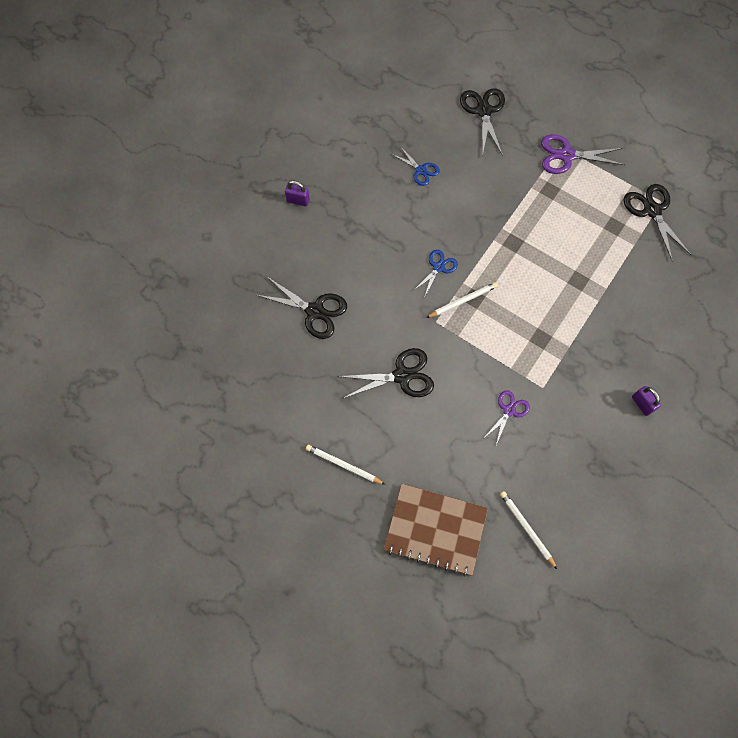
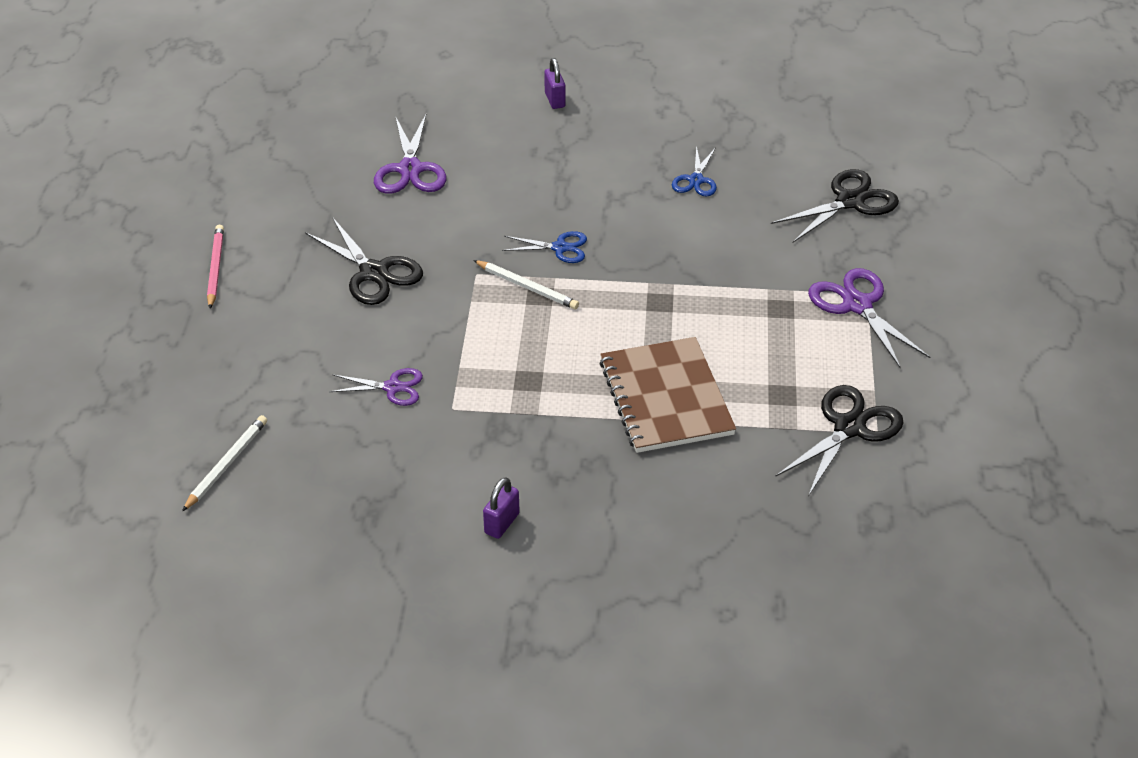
camera: 60 degrees right, 25 degrees down
(315, 311) = (410, 169): black scissors -> purple scissors
(343, 465) = (215, 268): white pencil -> pink pencil
(435, 529) = (175, 378): brown notebook -> brown notebook (666, 397)

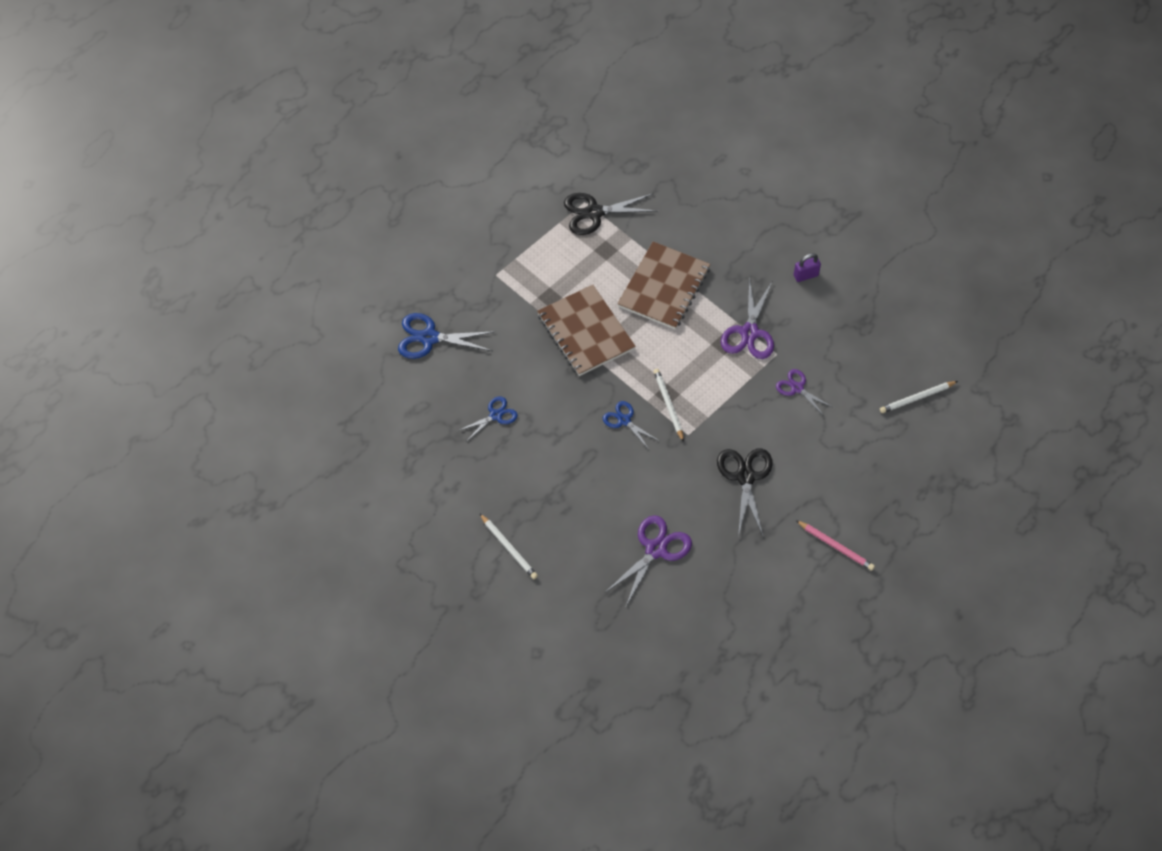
camera: 140 degrees left, 15 degrees up
(215, 268) = (835, 546): pink pencil -> pink pencil turned 90 degrees counterclockwise
(555, 100) = (508, 548): purple padlock -> white pencil
(698, 300) = (586, 332): none -> brown notebook
(850, 201) = (429, 338): black scissors -> blue scissors
(857, 305) = (508, 272): purple scissors -> purple scissors (749, 332)

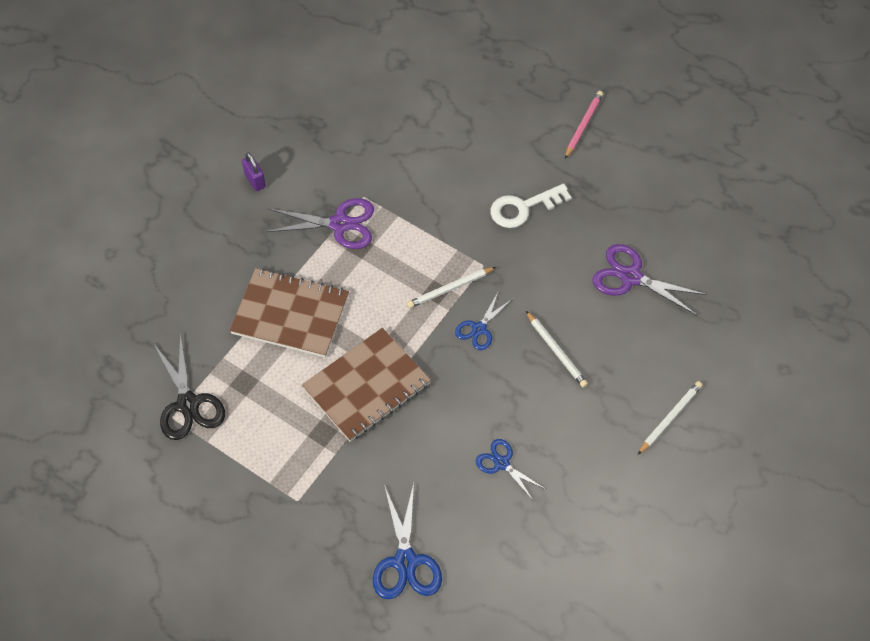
camera: 100 degrees left, 0 degrees up
(745, 477) = (523, 208): black scissors -> white key
(797, 388) = (404, 174): purple scissors -> none
(917, 398) = (395, 74): white pencil -> white pencil (556, 351)

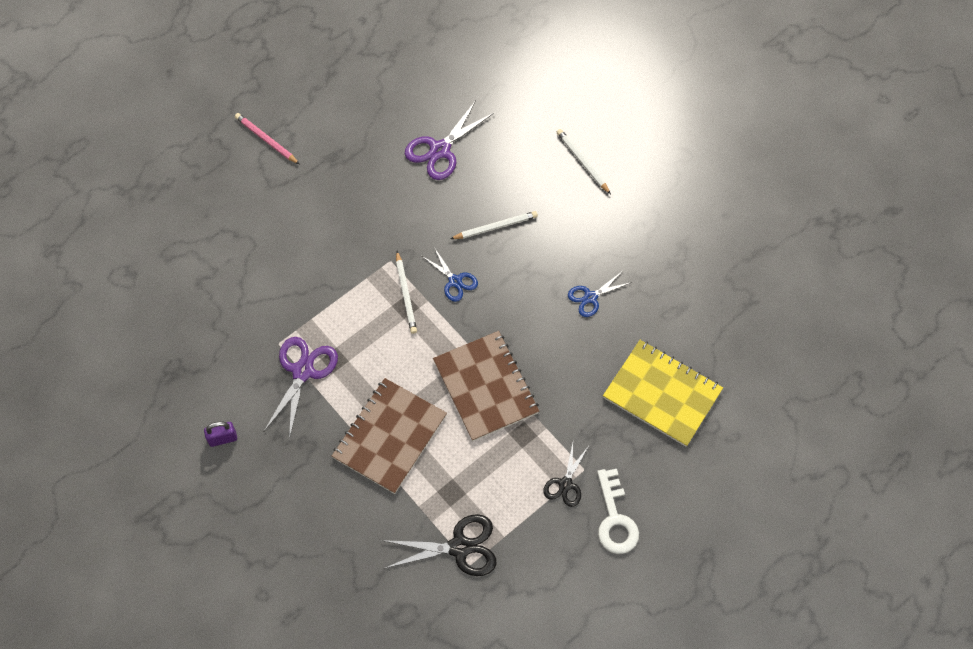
camera: 75 degrees left, 5 degrees up
(277, 486) = (565, 484): none -> black scissors
(405, 562) = (662, 394): blue scissors -> yellow notebook
(523, 208) = (339, 213): white key -> white key (615, 519)

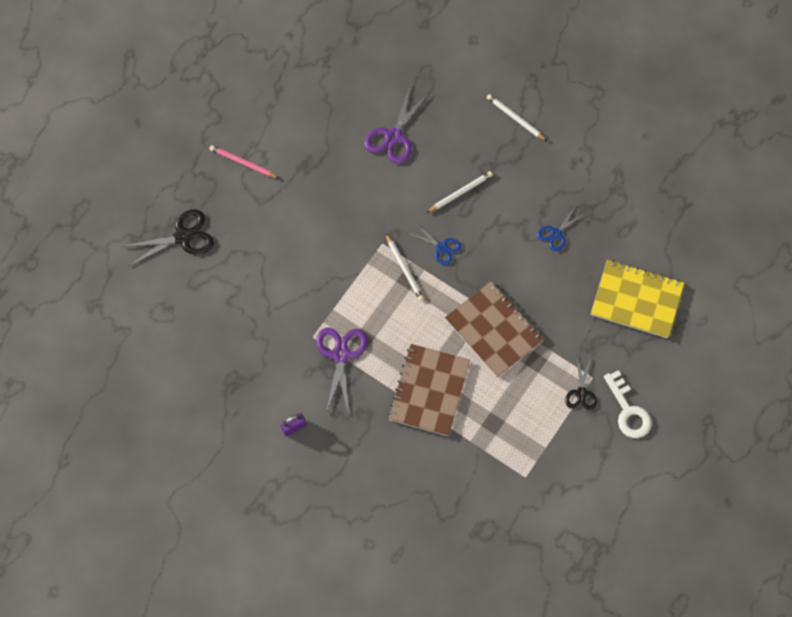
camera: 15 degrees left, 5 degrees up
(459, 547) = (513, 465): black scissors -> black scissors (183, 237)

